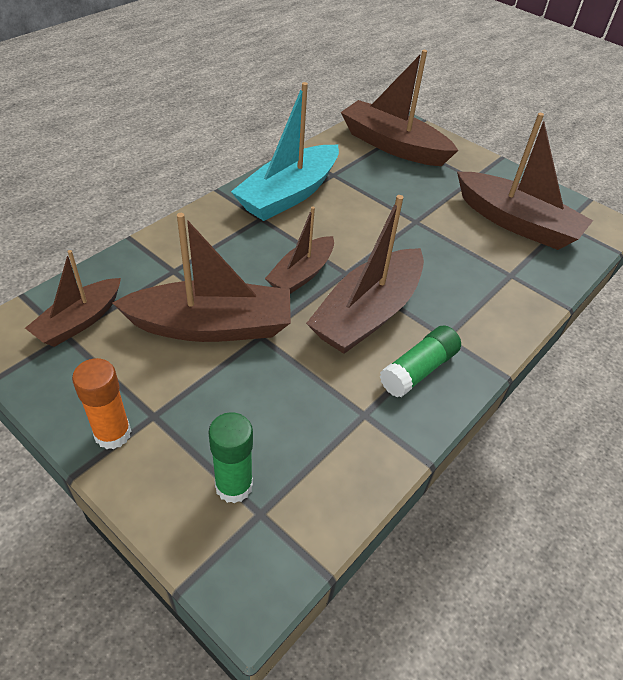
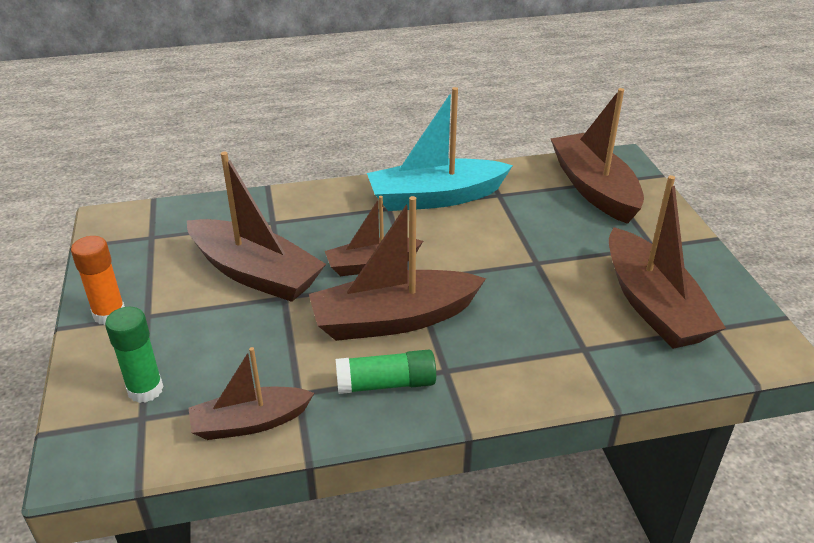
camera: 40 degrees right, 10 degrees down
(79, 321) = (170, 231): brown boat -> brown boat (250, 423)

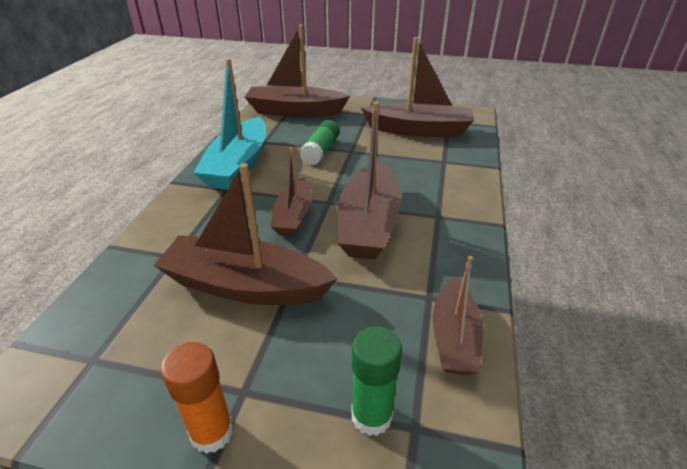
camera: 65 degrees left, 0 degrees up
(256, 273) = (245, 286): brown boat -> brown boat turned 135 degrees counterclockwise
(386, 384) = (440, 246): green glue stick -> green glue stick (321, 151)

